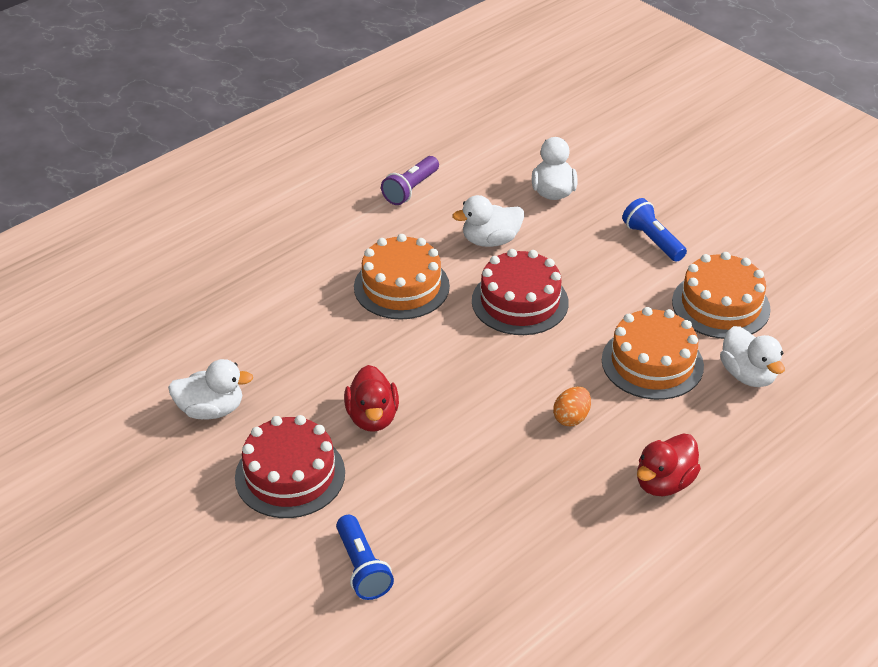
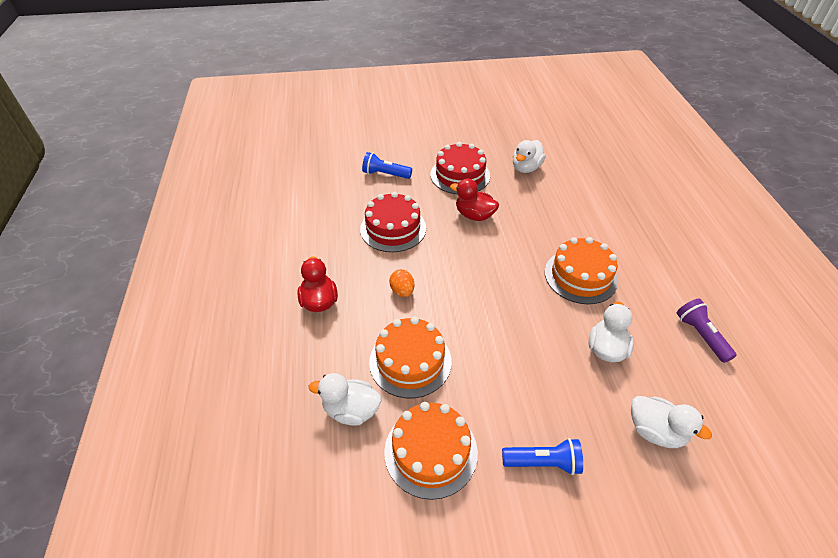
camera: 125 degrees right, 5 degrees up
(520, 302) = (524, 326): red cake -> red cake (393, 228)

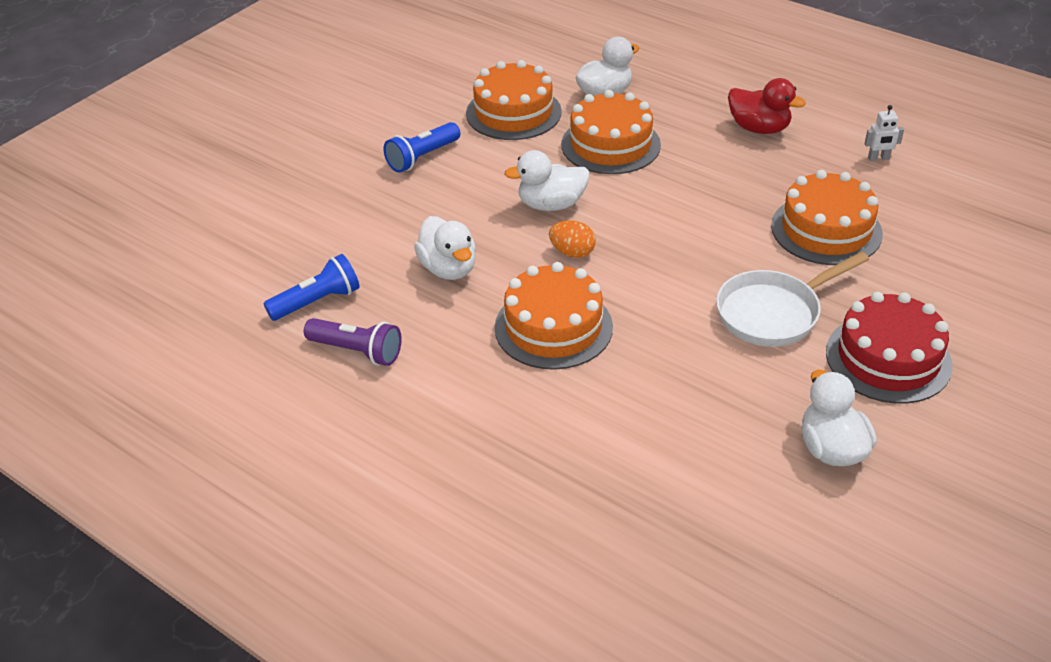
camera: 135 degrees right, 5 degrees down
(306, 239) = (878, 158): none -> white robot
(385, 174) = (967, 284): blue flashlight -> blue flashlight (317, 302)
(393, 228) = (826, 230): red cake -> orange cake
(402, 291) = (707, 184): orange egg -> orange egg (572, 252)
(474, 215) = (774, 313): red duck -> white pan
(655, 431) = (345, 232): white duck -> white duck (551, 205)

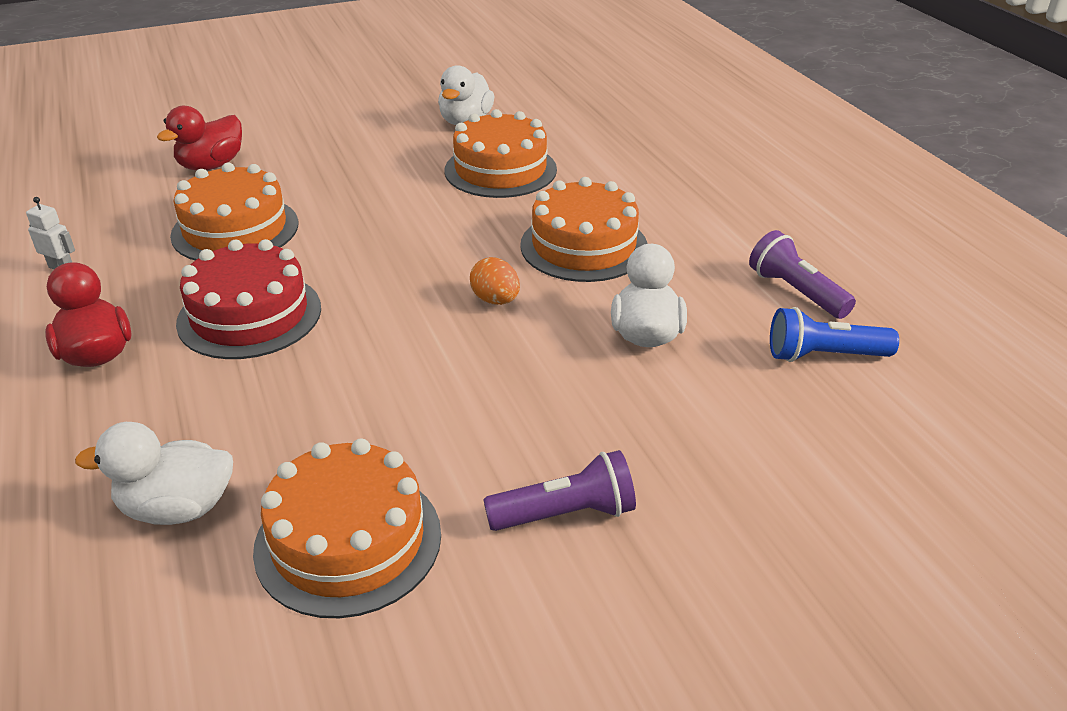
camera: 150 degrees left, 5 degrees down
(422, 157) = (565, 514): blue flashlight -> purple flashlight
(551, 205) = (460, 361): white duck -> none
(610, 144) = (290, 412): orange cake -> orange cake (500, 170)
(774, 313) = (384, 192): white pan -> none
(888, 358) = (351, 144): red cake -> red cake (249, 315)
(954, 277) = (211, 165): none -> red duck

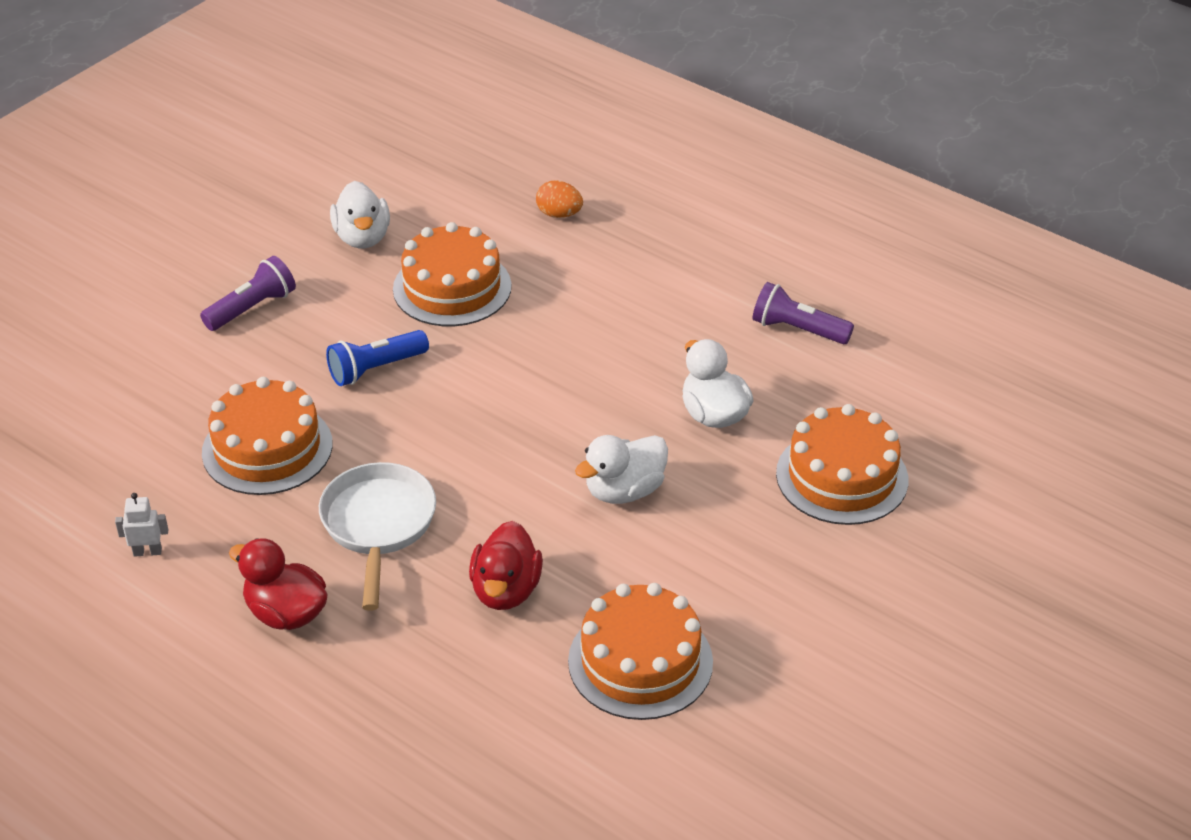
camera: 30 degrees left, 5 degrees up
(178, 508) = (497, 695): white duck -> white duck (624, 491)
(211, 165) = (156, 385): red duck -> red duck (506, 590)
(249, 315) = (378, 526): red cake -> white pan
(495, 300) = (571, 429): orange egg -> orange egg (559, 214)
(565, 514) = (767, 579): purple flashlight -> purple flashlight (252, 308)
(584, 246) = (598, 347): orange cake -> orange cake (842, 476)
(824, 355) = (853, 381): blue flashlight -> blue flashlight (376, 369)

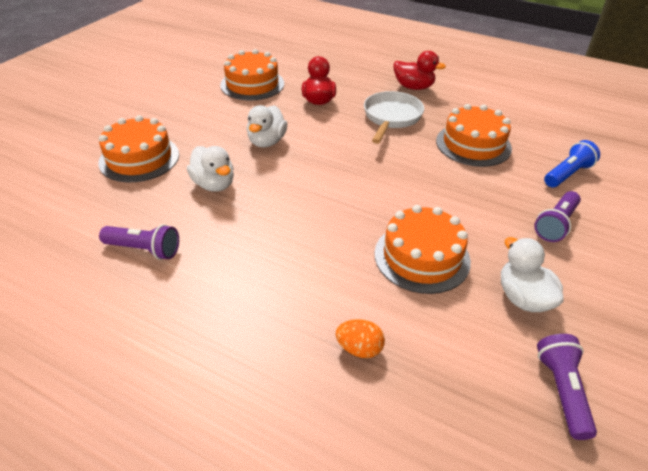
camera: 170 degrees right, 0 degrees up
(147, 552) = (493, 101): white robot -> none
(376, 369) = (441, 191): blue flashlight -> blue flashlight (567, 174)
(378, 526) = (391, 118): white pan -> white pan turned 150 degrees counterclockwise
(385, 170) = (562, 391): none -> purple flashlight
(624, 491) = (267, 142): white duck -> white duck turned 150 degrees clockwise

